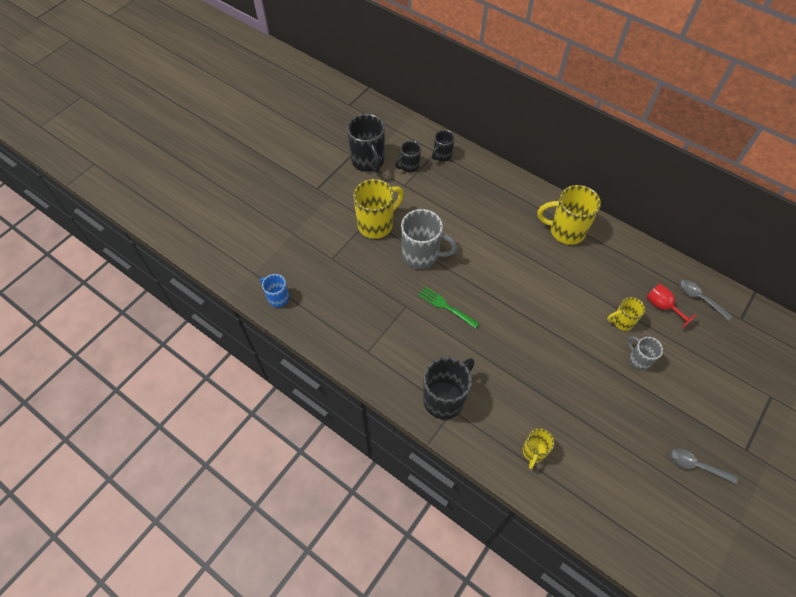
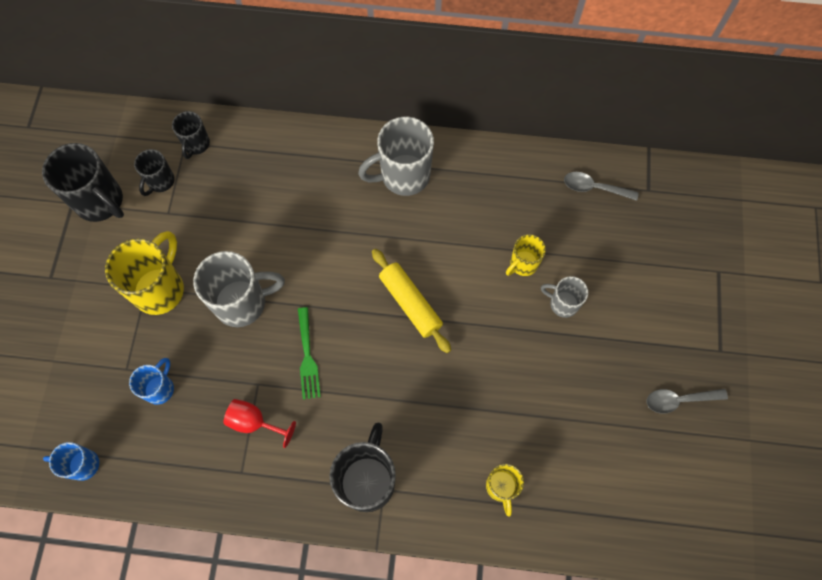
camera: 30 degrees left, 10 degrees up
(345, 279) = (160, 388): none -> blue mug
(445, 306) = (307, 357): green fork -> green fork turned 105 degrees counterclockwise
(530, 308) = (410, 303): none -> yellow rolling pin
(566, 231) = (403, 176): yellow mug -> grey mug
(662, 306) = (558, 220): red goblet -> red goblet (254, 422)

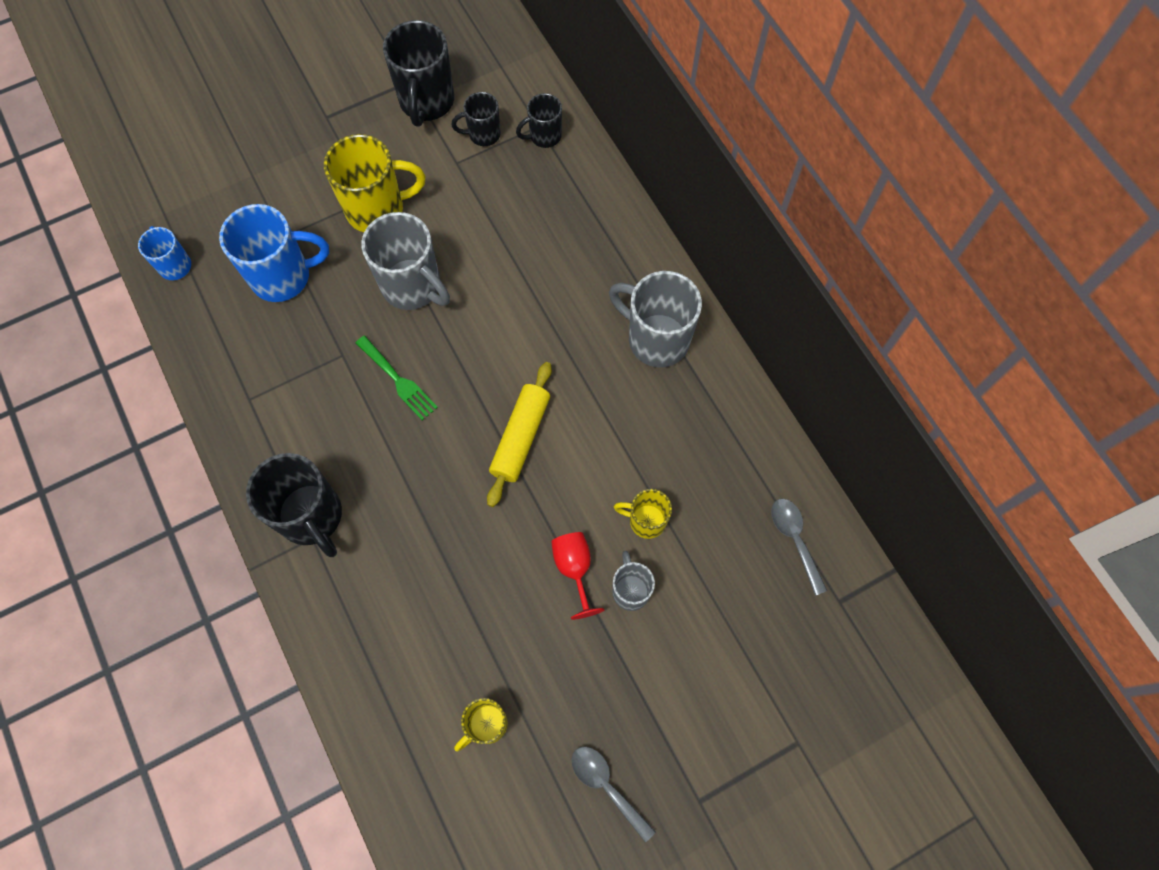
camera: 55 degrees right, 0 degrees up
(160, 388) = (283, 276): blue mug -> blue mug, size x1.79
(254, 422) = (303, 377): red goblet -> red goblet (574, 568)
(307, 357) = (398, 380): green fork -> green fork turned 90 degrees counterclockwise
(367, 480) = (312, 517): black mug -> black mug turned 75 degrees clockwise
(501, 487) = (386, 651): yellow mug -> yellow mug (486, 725)

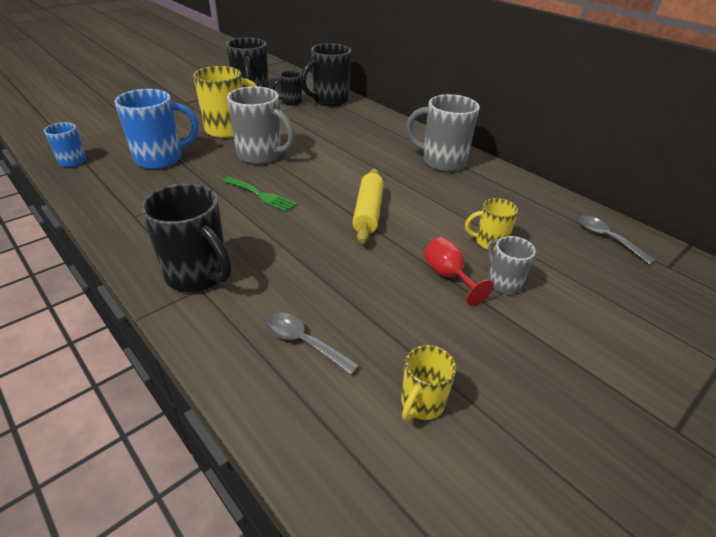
camera: 15 degrees left, 30 degrees down
(544, 136) = (329, 100): black mug -> black mug, size x1.79
(606, 786) = (576, 436): grey spoon -> grey spoon (304, 342)

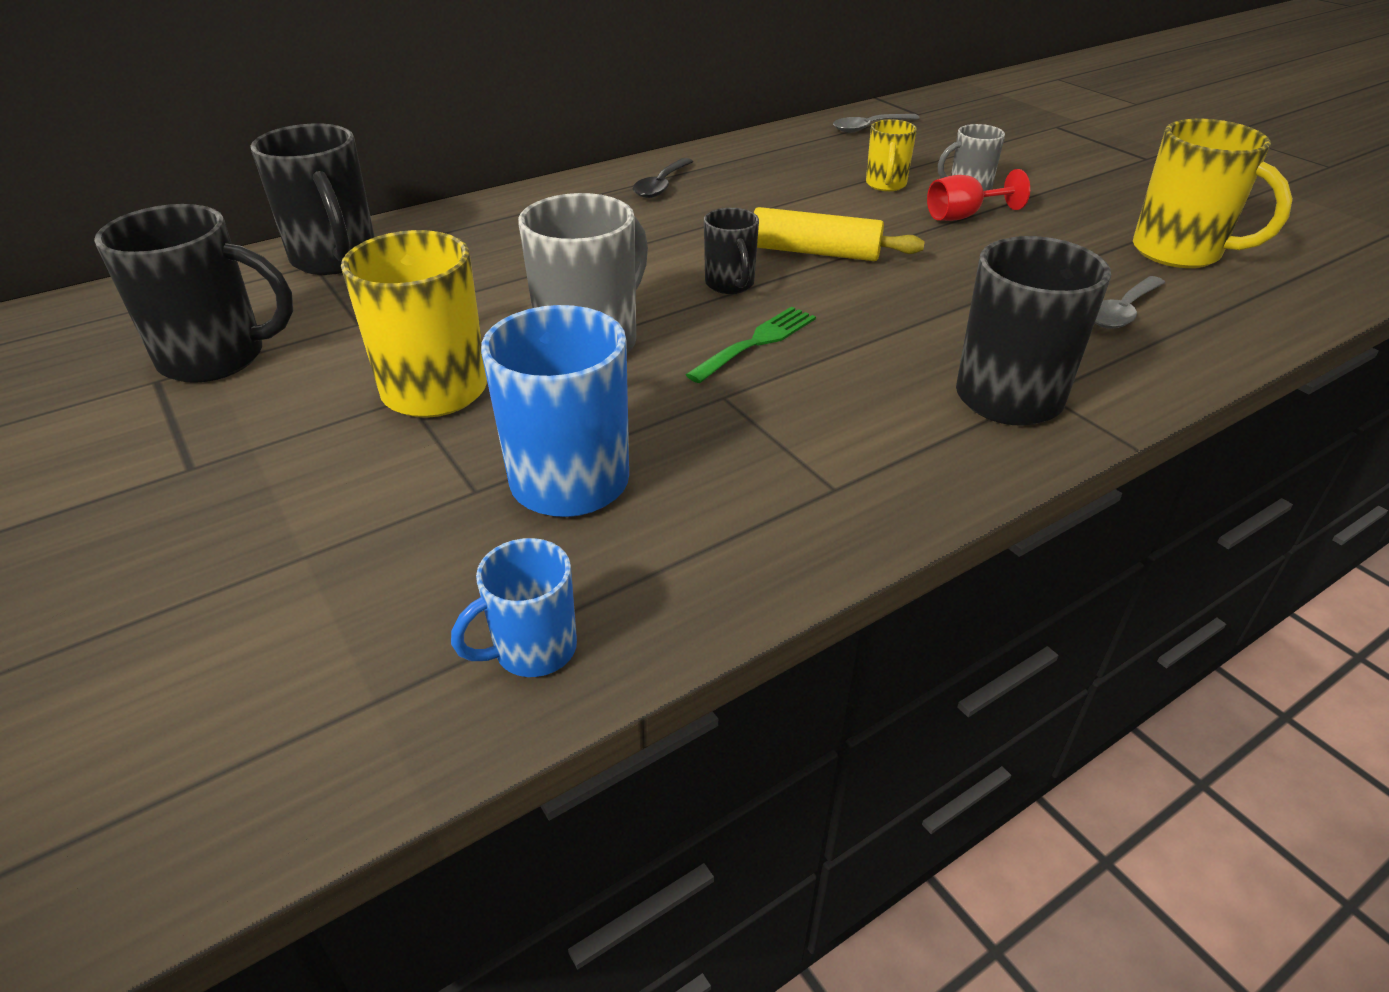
camera: 80 degrees left, 0 degrees up
(291, 102) = (311, 304): black mug -> black mug (730, 285)
(421, 403) = (1179, 253): yellow mug -> yellow mug, size x1.79
(442, 162) = (661, 186): grey mug -> black spoon

